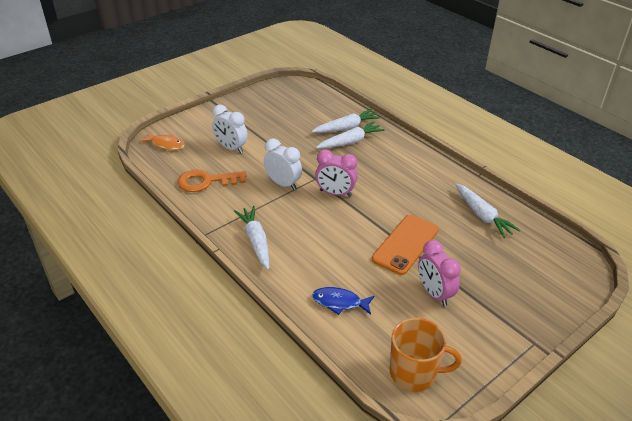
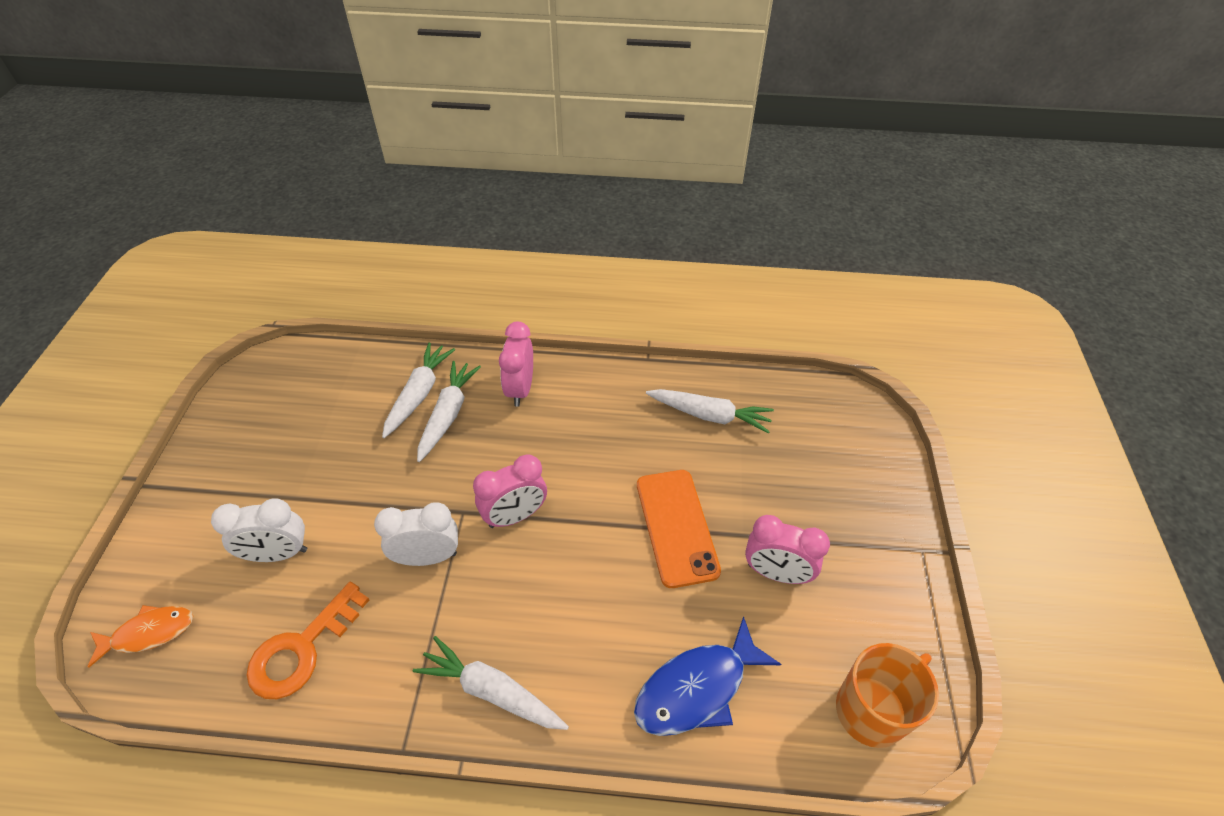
camera: 45 degrees left, 10 degrees up
(339, 302) = (697, 688): blue fish -> blue fish, size x1.54
(395, 151) = (520, 389): none -> pink clock

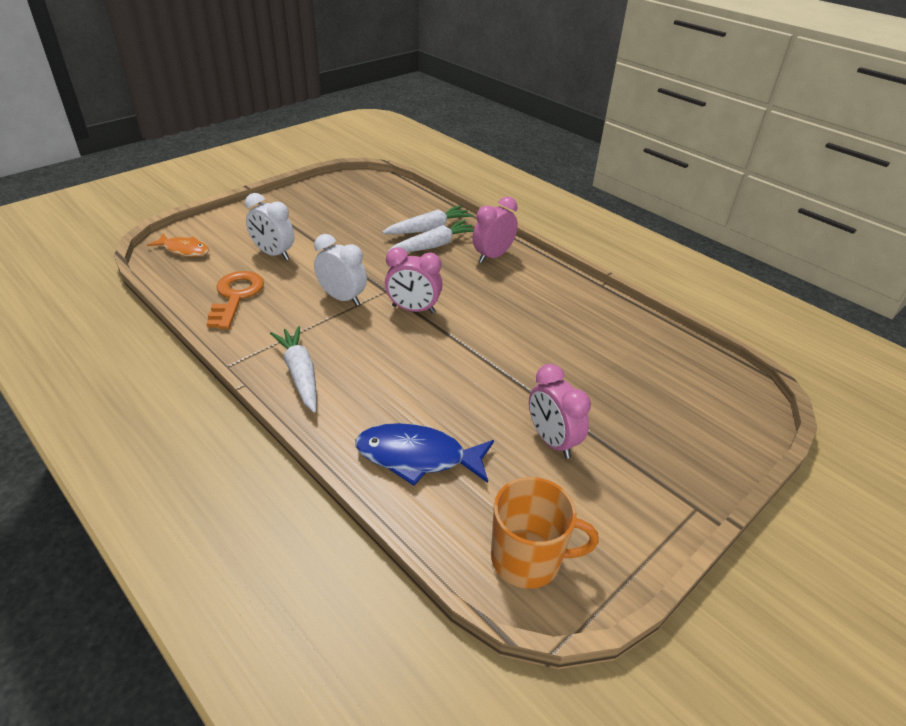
camera: 40 degrees right, 10 degrees down
(302, 649) = (236, 296): orange key -> orange key turned 105 degrees clockwise
(676, 527) = (509, 374): orange phone -> none
(709, 415) = (611, 335): white carrot -> none

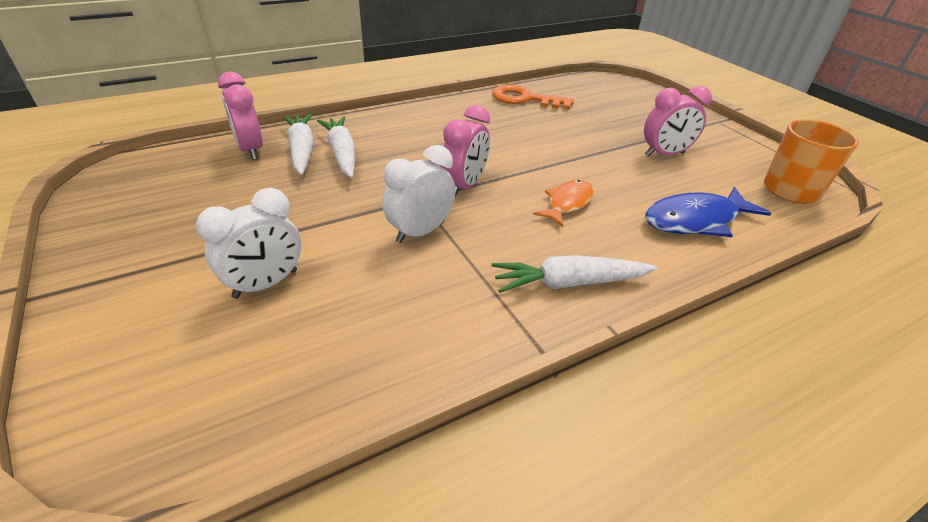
camera: 75 degrees left, 0 degrees up
(184, 250) = (157, 408): orange fish -> orange fish (567, 203)
(236, 296) = (367, 335): orange key -> orange key (524, 99)
(417, 457) = (695, 220): blue fish -> blue fish turned 45 degrees clockwise
(493, 256) = (387, 126): pink clock -> pink clock (251, 150)

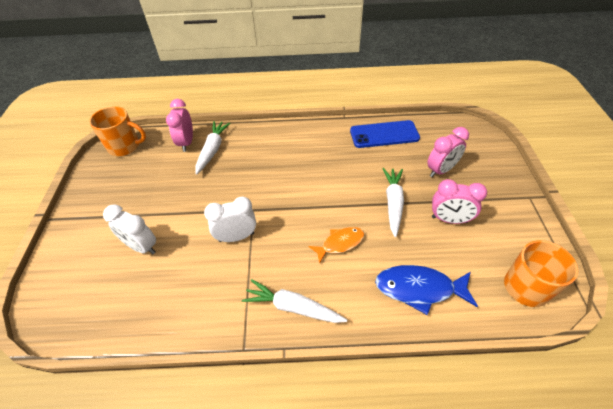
camera: 30 degrees right, 10 degrees up
(136, 173) = (125, 146): none -> orange mug
(266, 284) = (142, 246): white clock -> white clock turned 45 degrees clockwise
(342, 154) = (232, 159): white carrot -> white carrot (393, 203)
(464, 186) = (285, 208): pink clock -> pink clock (441, 170)
(524, 99) = (384, 134): orange key -> blue phone

